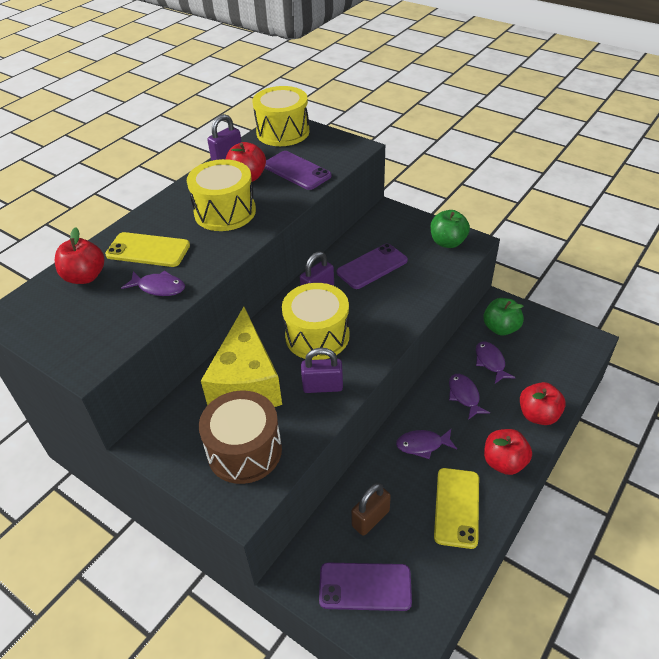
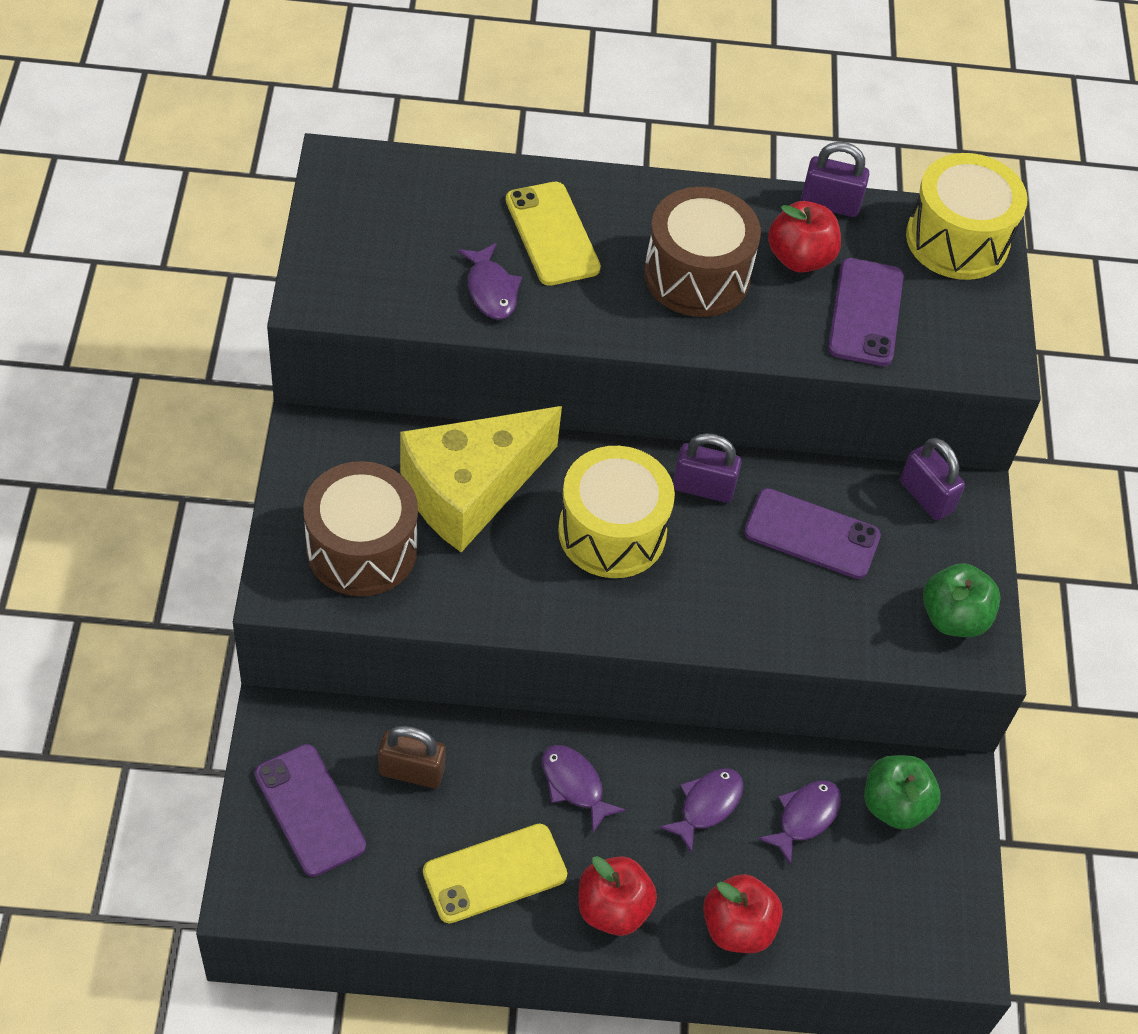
camera: 50 degrees right, 10 degrees up
(85, 277) = (455, 198): red apple -> none
(225, 212) = (696, 275): yellow drum -> brown drum
(322, 386) = (523, 585): purple padlock -> purple padlock (926, 496)

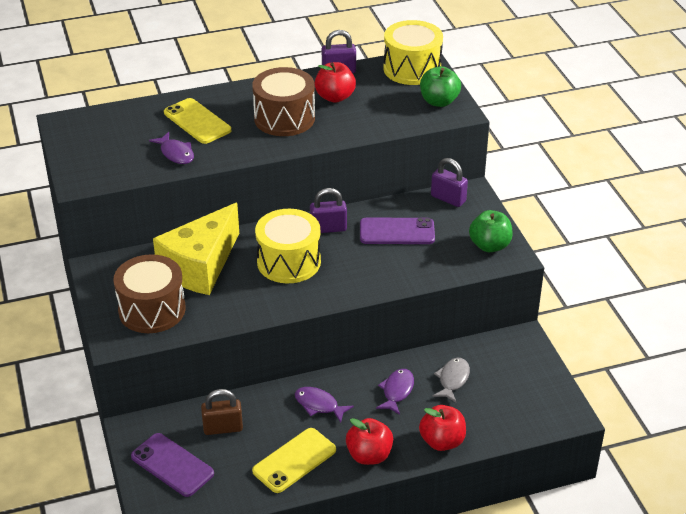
camera: 15 degrees left, 15 degrees down
(805, 817) = (452, 380): purple fish -> grey fish
(866, 312) = (381, 110): purple phone -> none
(894, 805) = (497, 359): green apple -> green apple (439, 101)

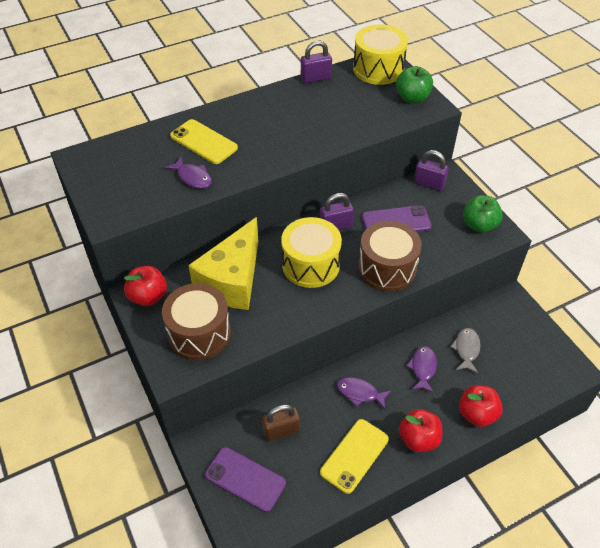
camera: 10 degrees left, 10 degrees up
(284, 118) = (282, 130): brown drum -> brown drum (387, 268)
(335, 97) = (320, 103): red apple -> red apple (148, 297)

